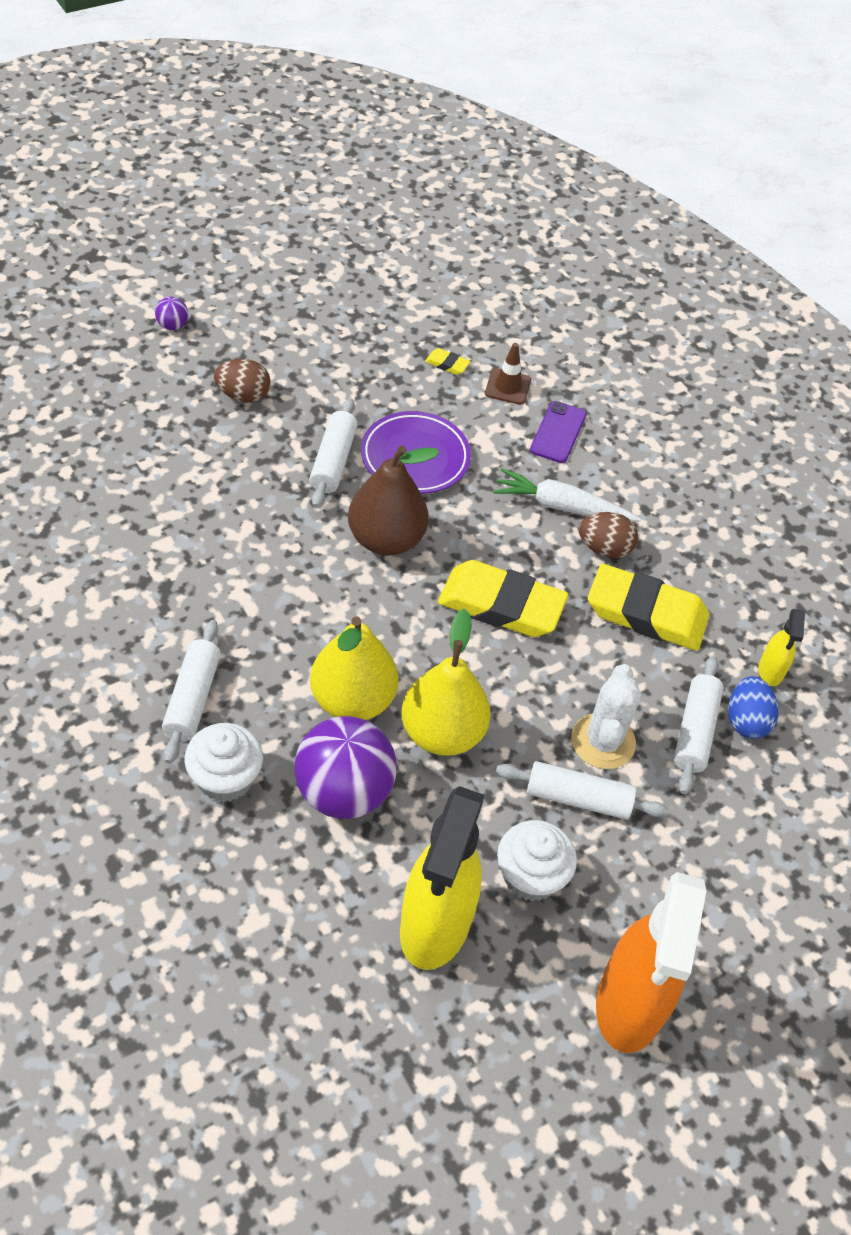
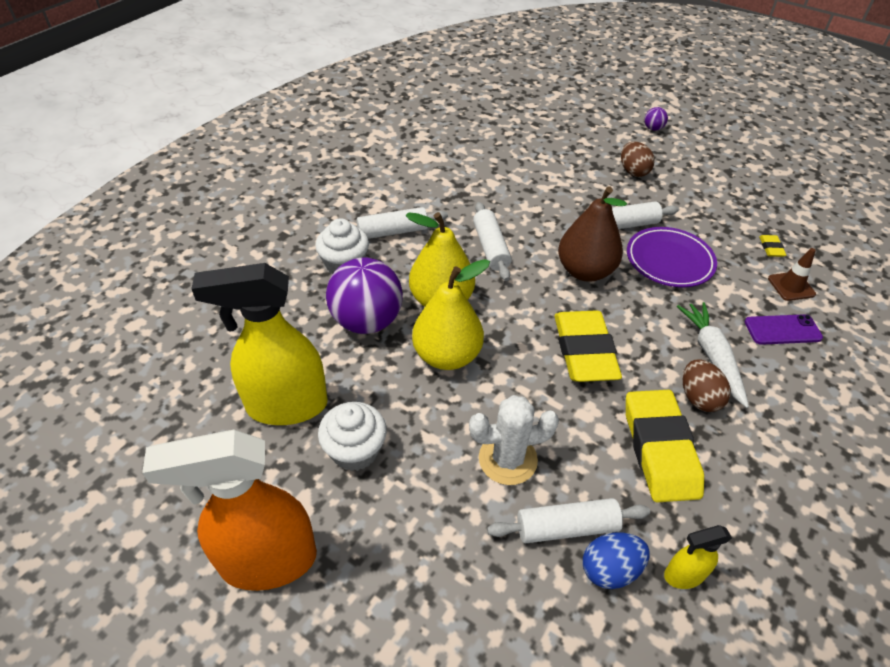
camera: 70 degrees right, 5 degrees down
(578, 798) = (442, 459): white rolling pin -> white rolling pin (490, 248)

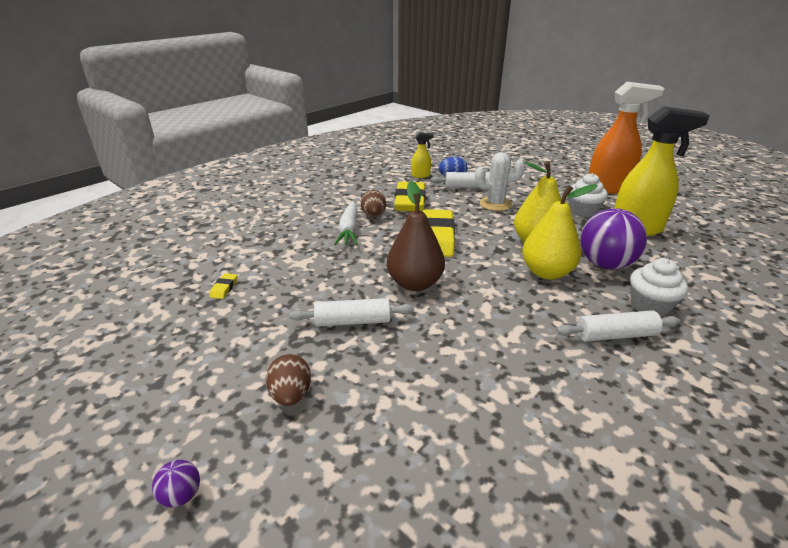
camera: 170 degrees left, 15 degrees down
(490, 248) = (503, 310): white rolling pin -> none
(669, 261) = (331, 285): purple plate -> none
(782, 330) = (285, 238): purple phone -> none
(791, 286) = (245, 260): brown traffic cone -> none

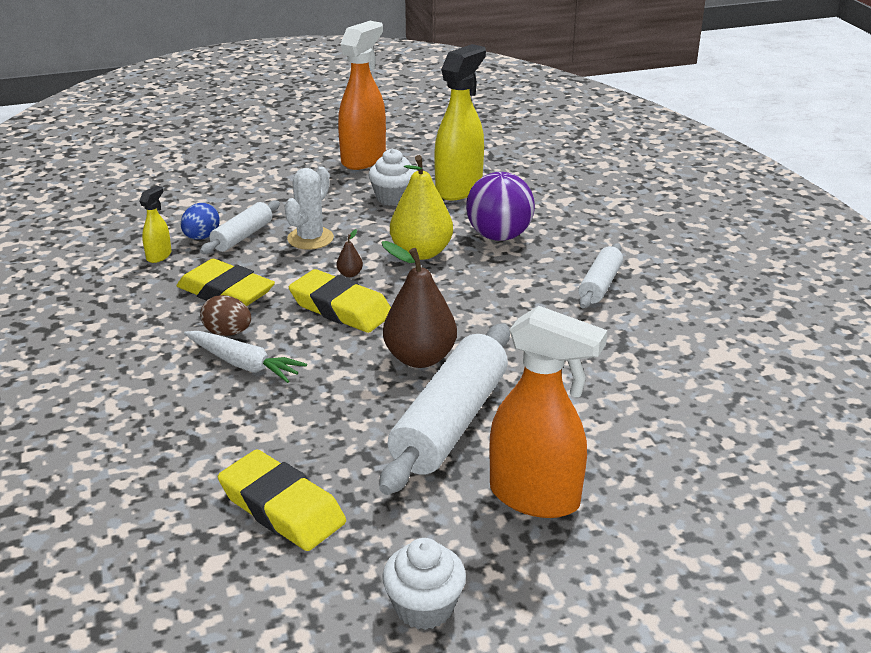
camera: 60 degrees left, 0 degrees up
(181, 495) = (619, 597): purple ball -> none
(224, 288) = (282, 508): yellow eraser -> yellow eraser, size x2.49
(291, 395) = (535, 497): brown egg -> orange spray bottle
(353, 321) = (450, 423): white rolling pin -> white rolling pin, size x1.86
(476, 228) = (350, 274): none -> brown pear
(546, 272) = (480, 273): yellow pear -> none
(650, 306) = (578, 249): white cupcake -> white cupcake (424, 607)

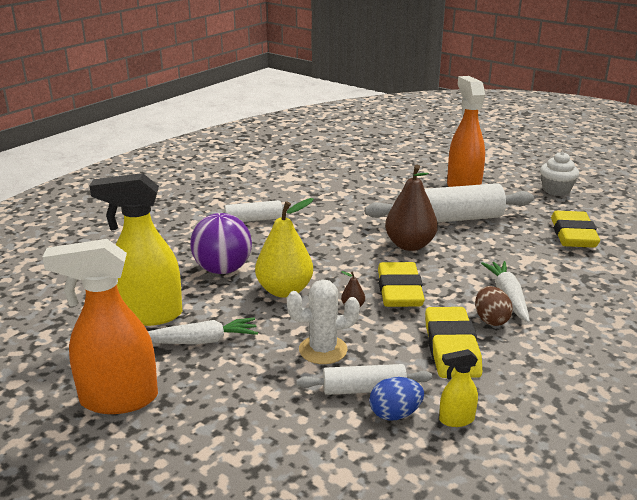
camera: 125 degrees left, 5 degrees down
(393, 197) = (199, 341): white cupcake -> white carrot

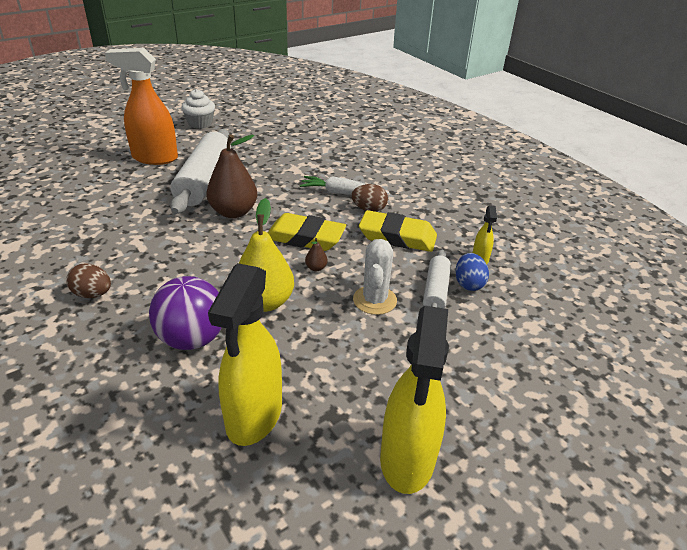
camera: 75 degrees left, 10 degrees up
(118, 399) = (407, 460): orange spray bottle -> yellow spray bottle
(199, 341) = (327, 379): white carrot -> none
(253, 220) = (93, 294): white rolling pin -> brown egg
(573, 235) = (274, 141): yellow eraser -> none

